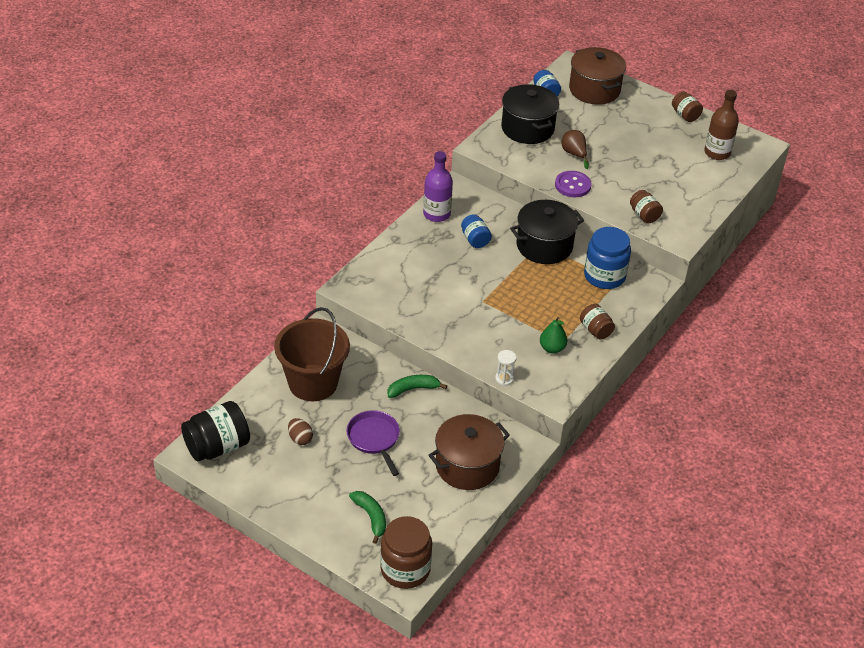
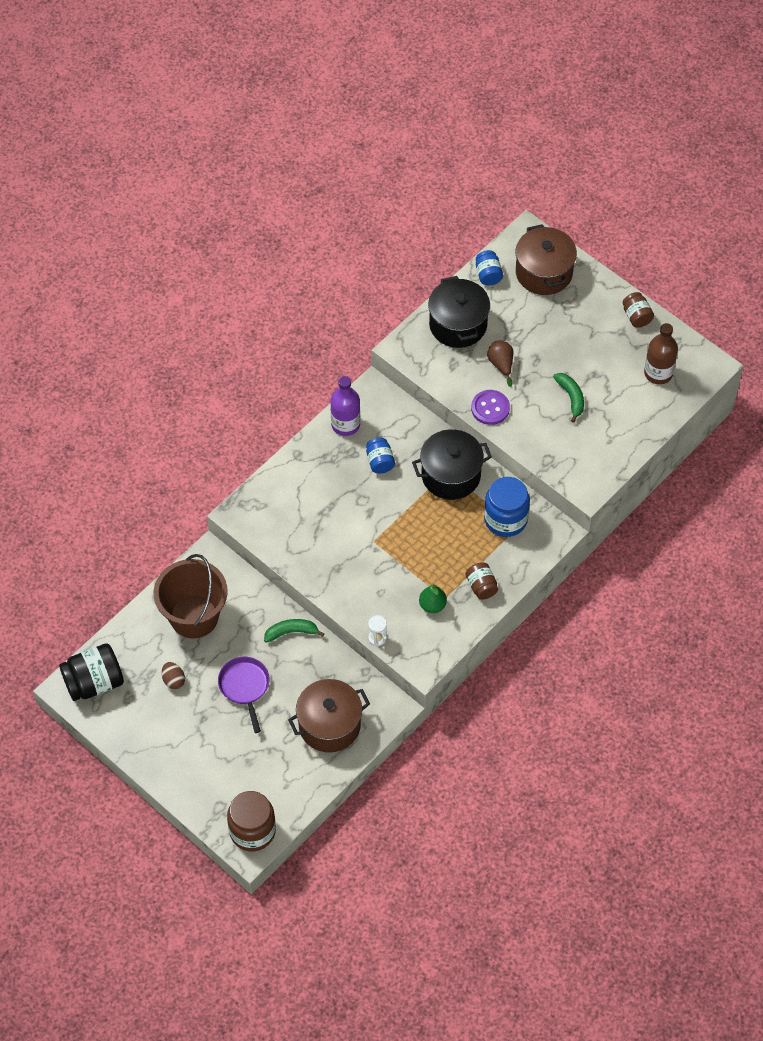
camera: 10 degrees right, 15 degrees up
(371, 517) = (229, 773): green banana -> green banana (571, 397)
(644, 215) = (557, 454): brown jar -> none

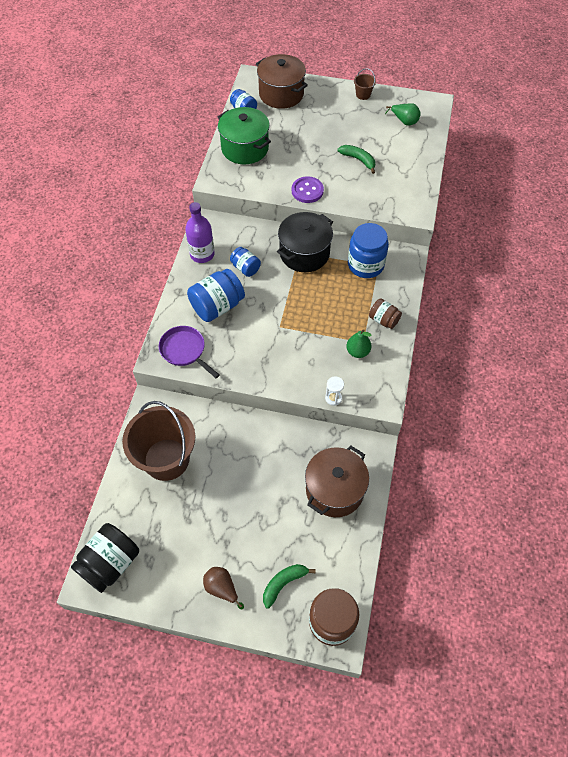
camera: 30 degrees left, 0 degrees up
(173, 680) = (180, 523): brown egg -> none
(245, 687) = (245, 495): purple pan -> purple pan (185, 351)
(291, 632) = (255, 430): green banana -> green banana (283, 583)
(326, 489) = (217, 306): none -> blue jar
(458, 324) = (245, 148): black pot -> green pot
(501, 365) = (294, 160): brown pear -> brown pear (222, 588)
(636, 316) = (363, 95): brown jar -> brown bucket
(658, 373) = (404, 121): brown bottle -> green pear

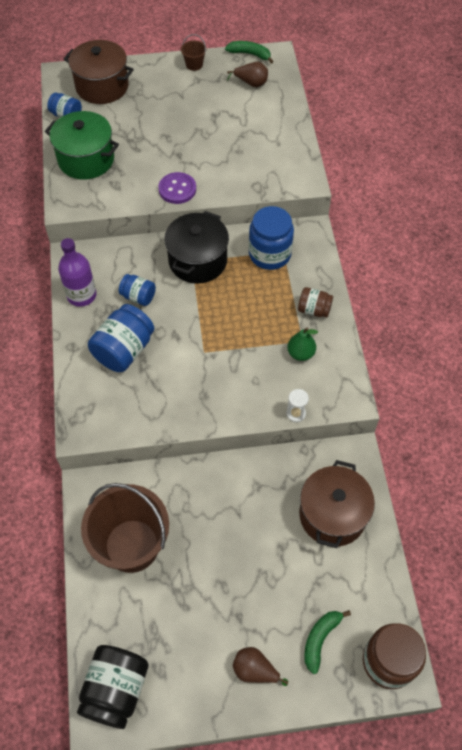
camera: 20 degrees left, 0 degrees up
(185, 351) = (107, 413): purple pan -> none
(358, 160) = (219, 139): green banana -> green banana (250, 54)
(404, 121) = (251, 83): green pear -> brown pear

